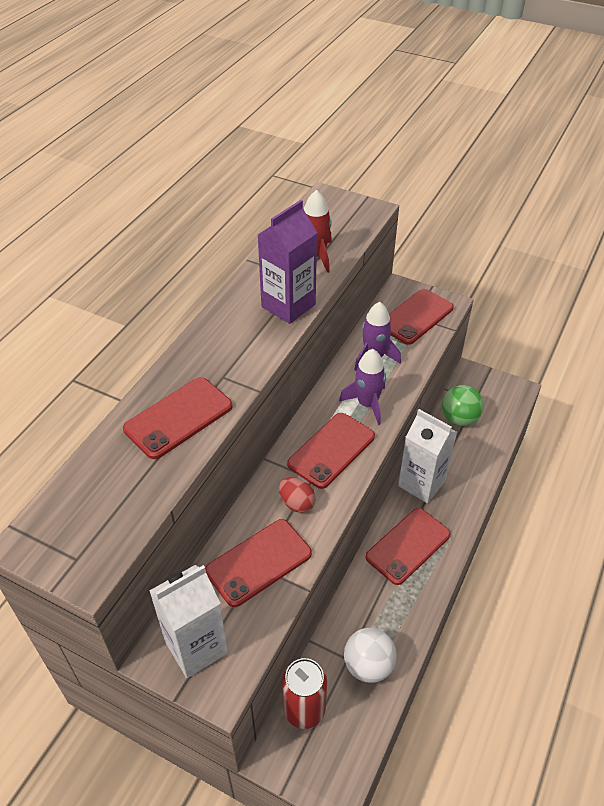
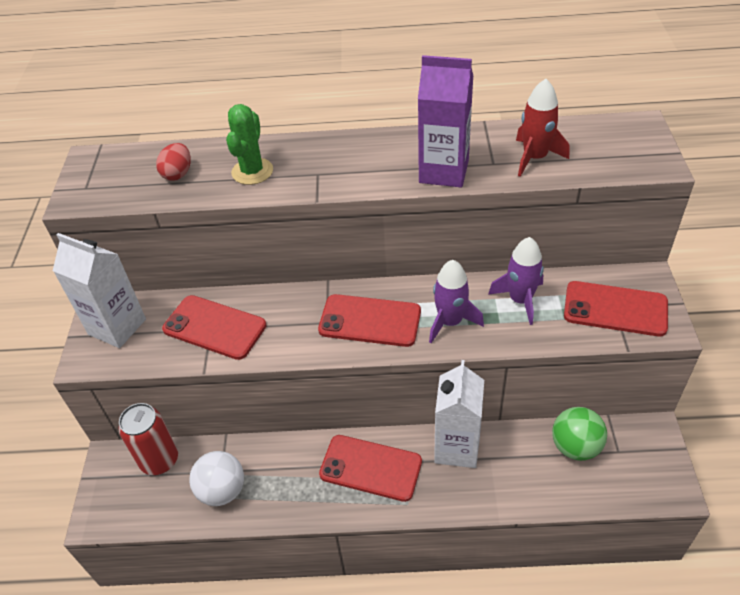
camera: 65 degrees right, 0 degrees up
(178, 418) = (252, 171): red phone -> green cactus
(296, 503) = (291, 324): red egg -> red egg (178, 174)

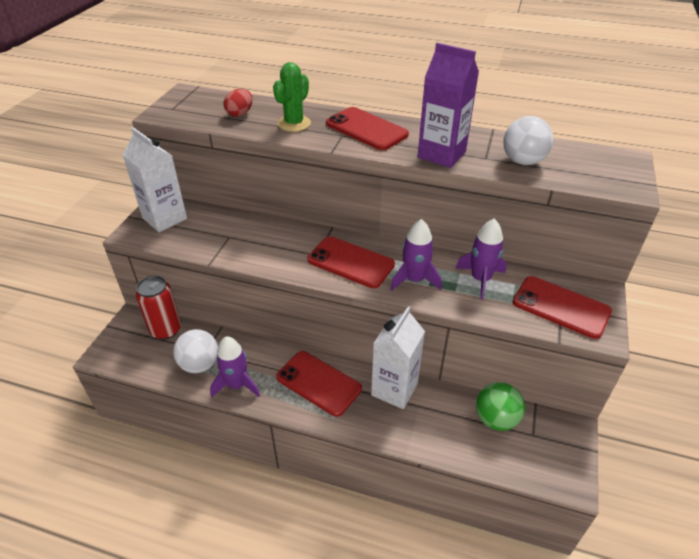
camera: 15 degrees right, 5 degrees down
(214, 327) = (232, 236): red phone -> red phone (366, 129)
(278, 501) = (237, 385): none -> purple rocket
(535, 158) = (523, 161): red rocket -> white ball

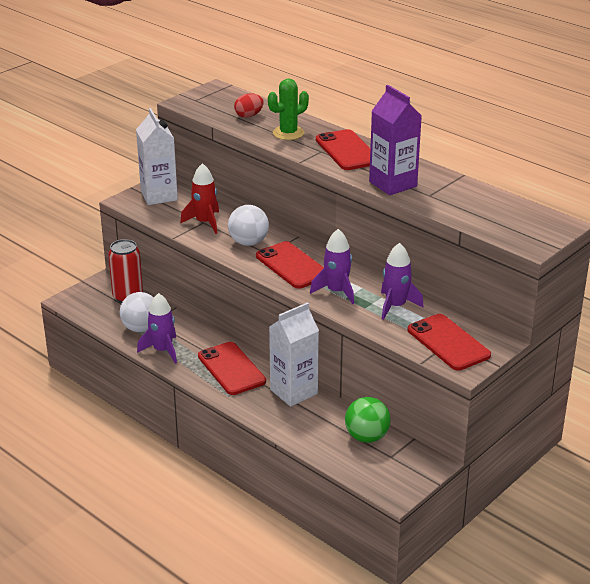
camera: 25 degrees right, 10 degrees down
(231, 237) = (205, 222): none -> red rocket
(523, 161) = (459, 205): white ball -> white ball (248, 242)

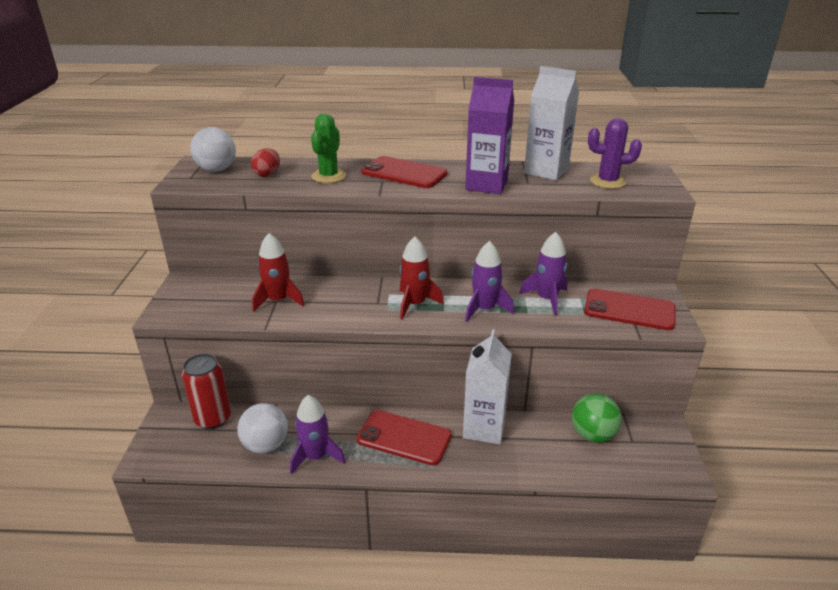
camera: 40 degrees left, 0 degrees up
(159, 196) = (196, 294): white carton -> white carton (546, 171)
(248, 242) = (346, 301): white ball -> white ball (216, 170)
(292, 266) = (415, 304): red phone -> red rocket
(498, 219) = (607, 182): none -> purple cactus

